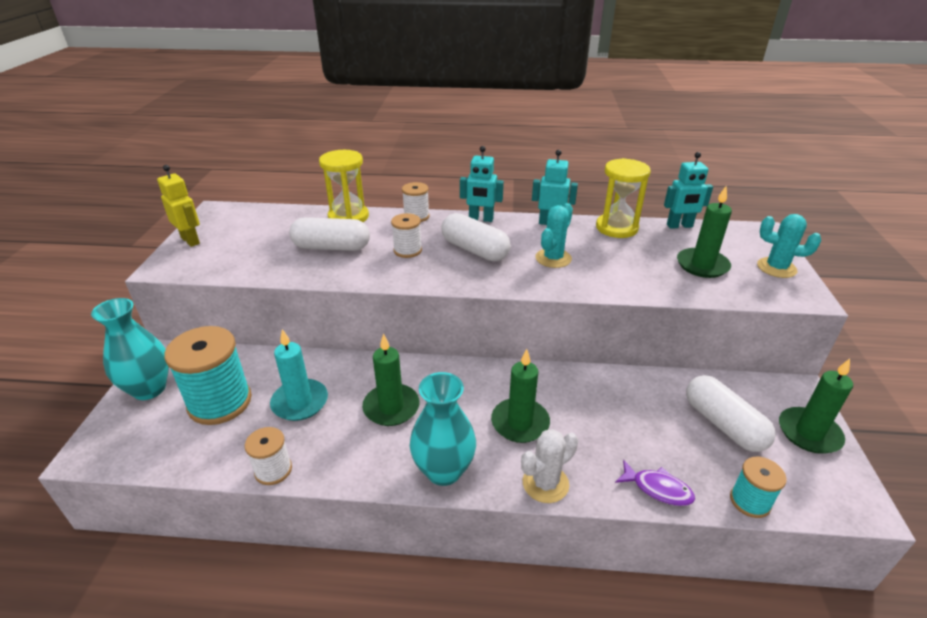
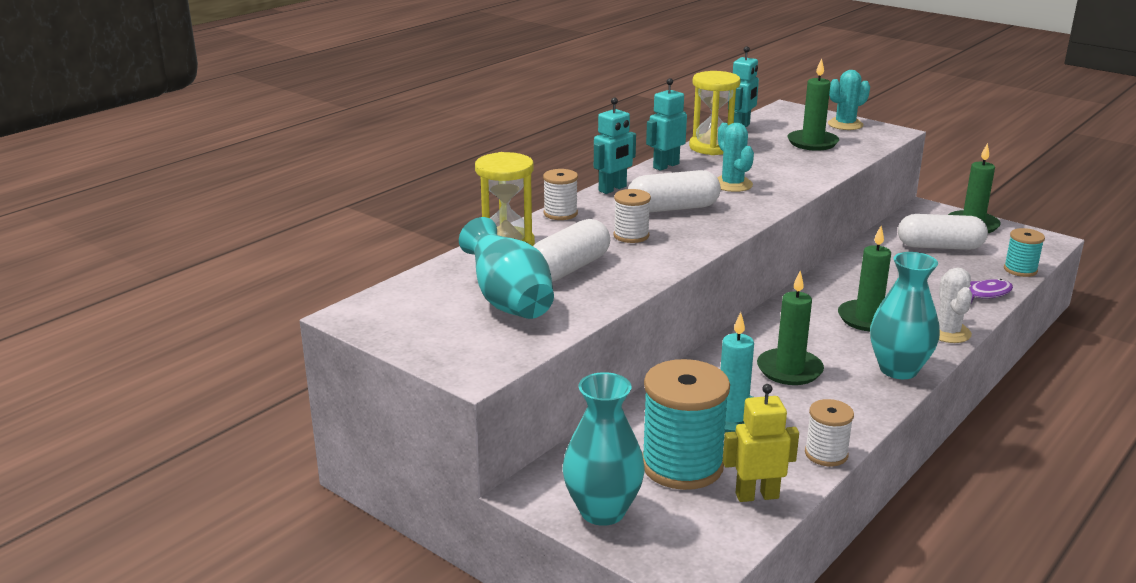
camera: 55 degrees left, 10 degrees down
(190, 240) = (423, 344): yellow robot -> yellow robot (756, 495)
(265, 245) = (508, 302): none -> turquoise vase

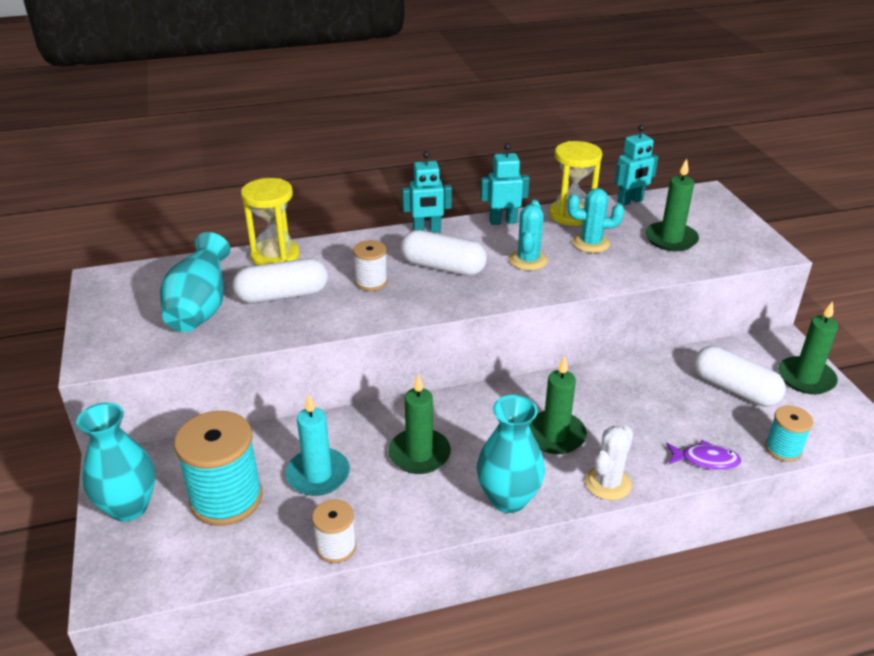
camera: 35 degrees right, 10 degrees up
(560, 213) = (354, 241): white spool -> none
(756, 495) = (237, 554): yellow robot -> none
(845, 124) = (736, 228): turquoise cactus -> turquoise cactus (591, 243)

